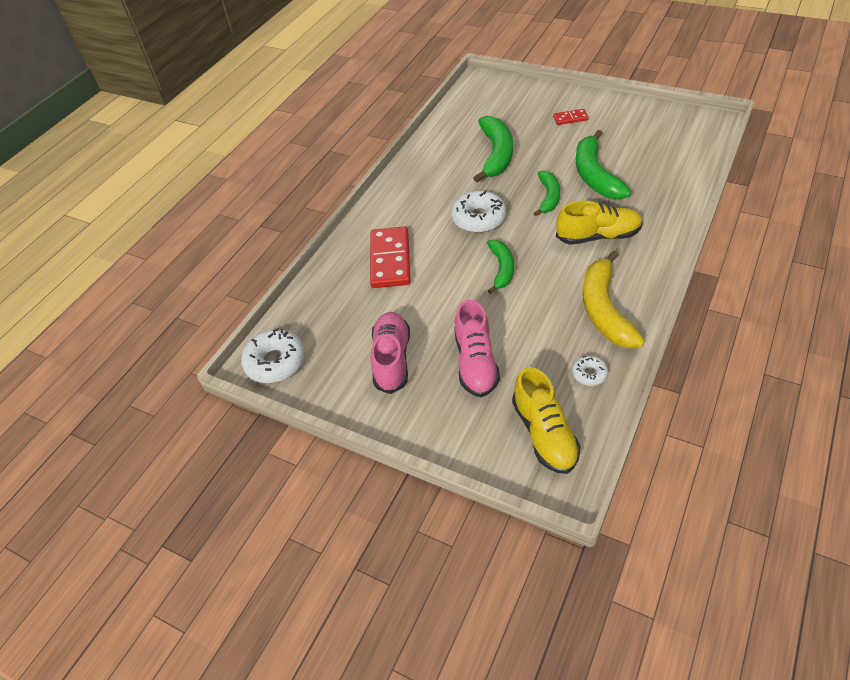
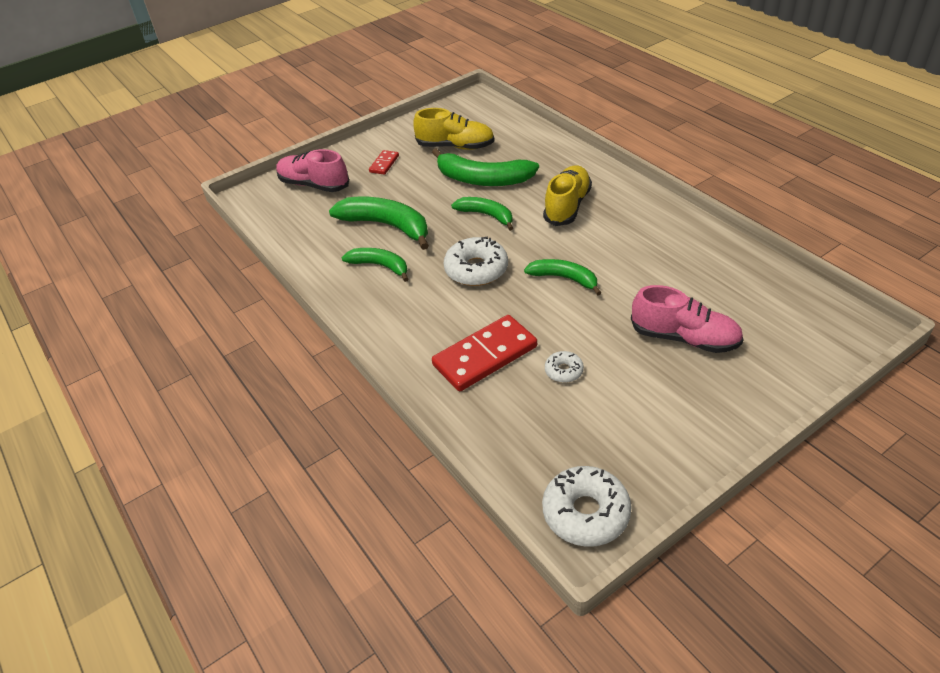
camera: 65 degrees left, 5 degrees down
(390, 260) = (485, 356): red domino -> red domino turned 60 degrees counterclockwise
(392, 359) = (643, 400): pink shoe -> pink shoe (314, 185)
(449, 171) = (380, 266): none -> green banana
(544, 434) = (797, 322): yellow shoe -> yellow shoe (455, 146)
(589, 374) = (737, 271): white donut -> white donut (564, 371)
(604, 310) = (664, 235): yellow banana -> none

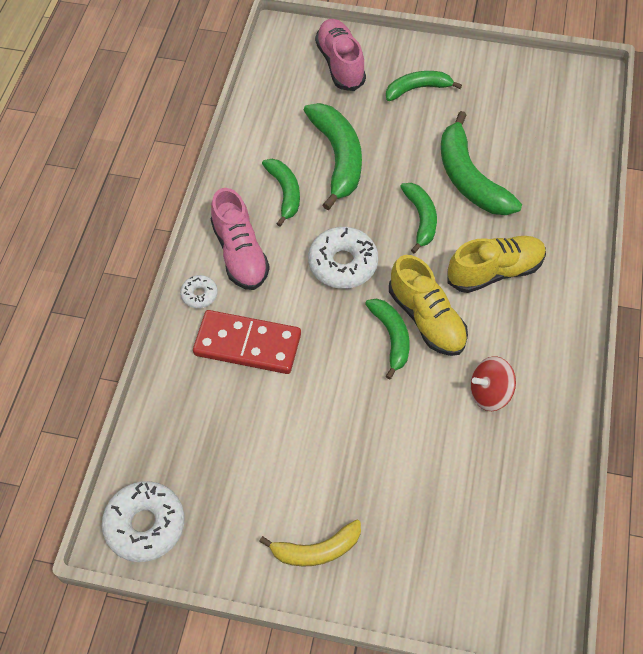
camera: 45 degrees right, 15 degrees up
(384, 164) = (417, 89): red domino -> green banana
(455, 146) = (497, 121): yellow shoe -> yellow shoe (426, 319)
(564, 371) = (278, 413): white donut -> white donut (199, 295)
(658, 257) = (489, 393): none -> red spinning top
(684, 338) = (396, 480): pink shoe -> pink shoe (240, 254)
(705, 413) = (316, 550): none -> yellow banana

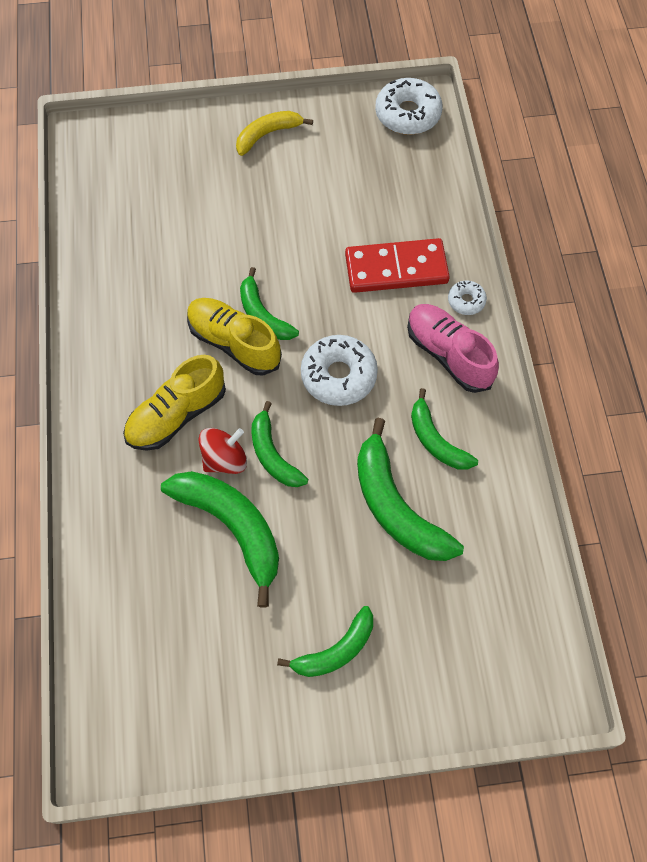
camera: 160 degrees right, 5 degrees up
(340, 64) = (453, 661): pink shoe -> none
(489, 393) = (156, 291): red spinning top -> red spinning top (224, 459)

